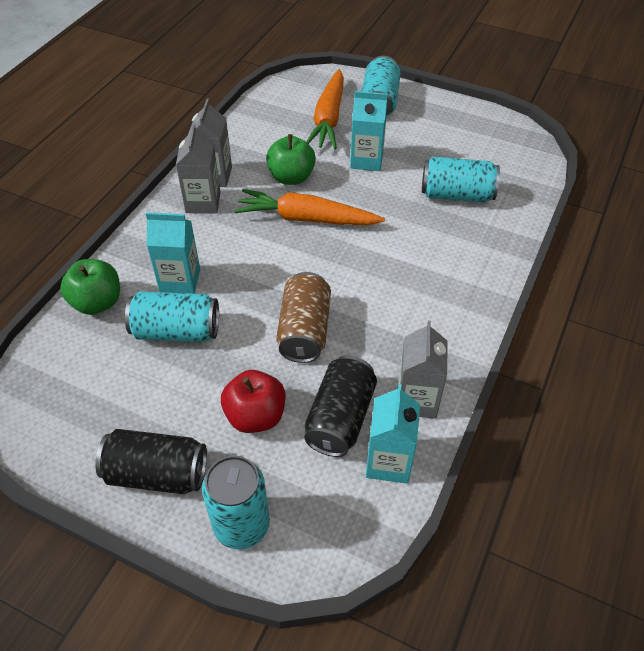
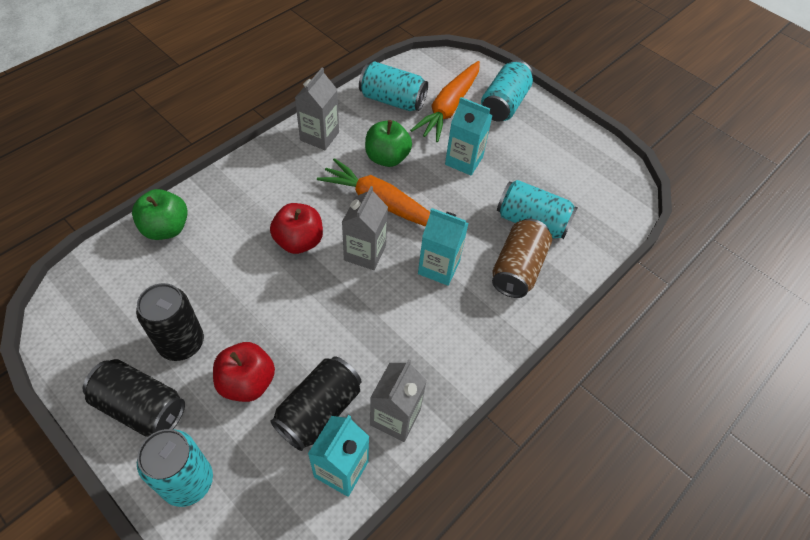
camera: 15 degrees right, 5 degrees up
(169, 402) = (181, 343): none -> black can
(176, 331) = (218, 278): turquoise can -> turquoise can (392, 100)
(180, 280) = (243, 229): turquoise carton -> turquoise carton (439, 267)
(203, 202) = (298, 159): grey carton -> grey carton (365, 253)
(242, 275) = (299, 241): none -> red apple
(304, 330) = (327, 314): brown can -> brown can (517, 268)

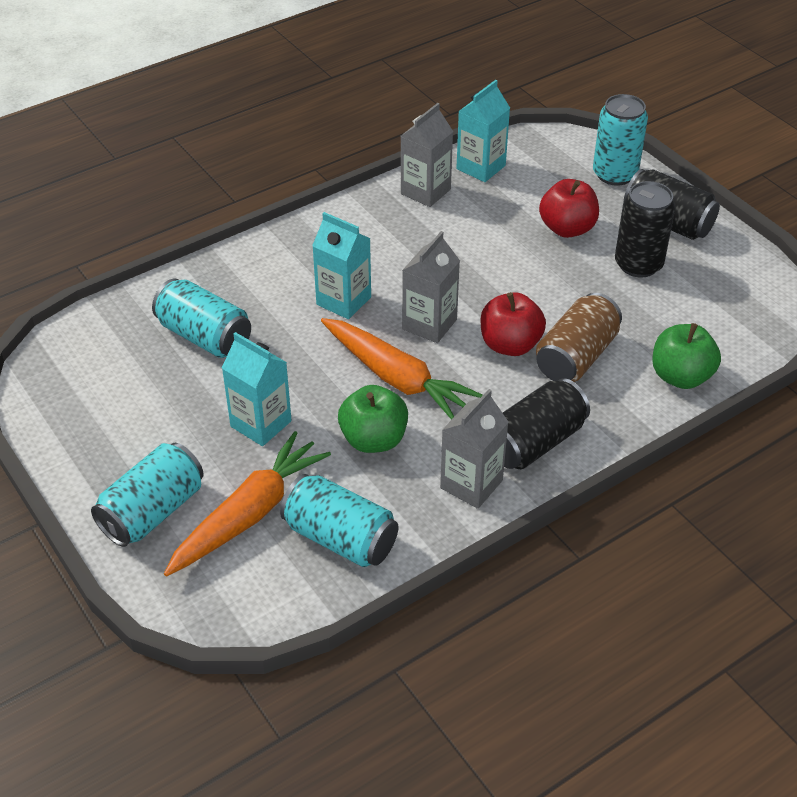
camera: 165 degrees left, 10 degrees down
(319, 410) = (497, 203): black can -> black can (535, 442)
(517, 268) = (249, 290): brown can -> brown can (576, 357)

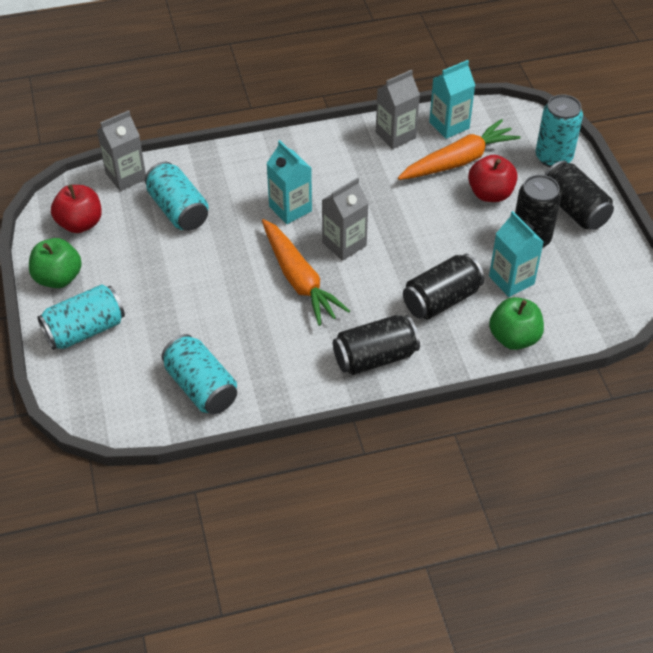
camera: 20 degrees right, 5 degrees up
(249, 514) = (148, 351): orange carrot -> orange carrot (458, 161)
(261, 424) = (186, 287): turquoise carton -> turquoise carton (511, 280)
(373, 439) = (259, 321): green apple -> green apple (58, 278)
(471, 484) = (312, 375): grey carton -> grey carton (126, 176)
(510, 345) = (396, 276): red apple -> red apple (80, 223)
(576, 357) = (441, 300): brown can -> black can

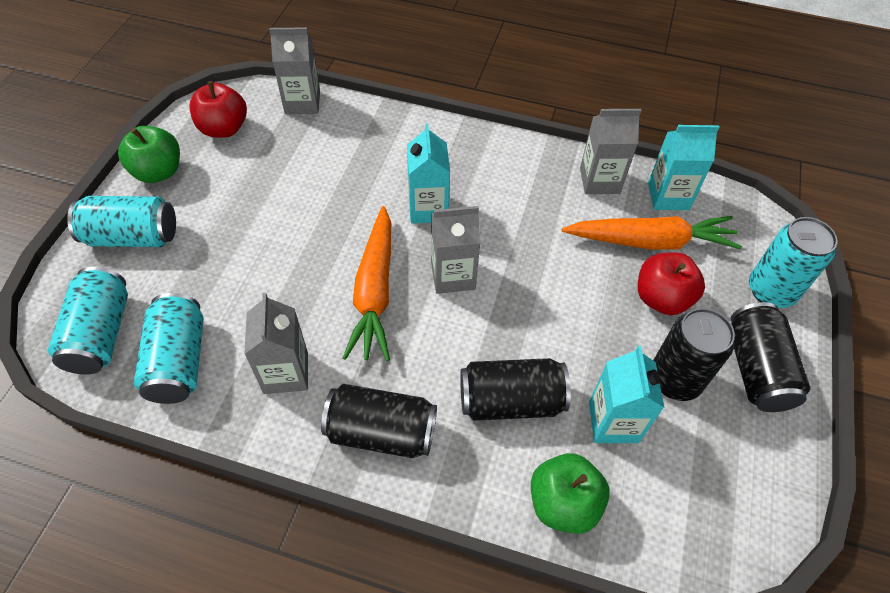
camera: 30 degrees right, 5 degrees up
(178, 210) = (320, 157): turquoise can -> turquoise can (101, 334)
(282, 356) = (286, 372): none -> grey carton

